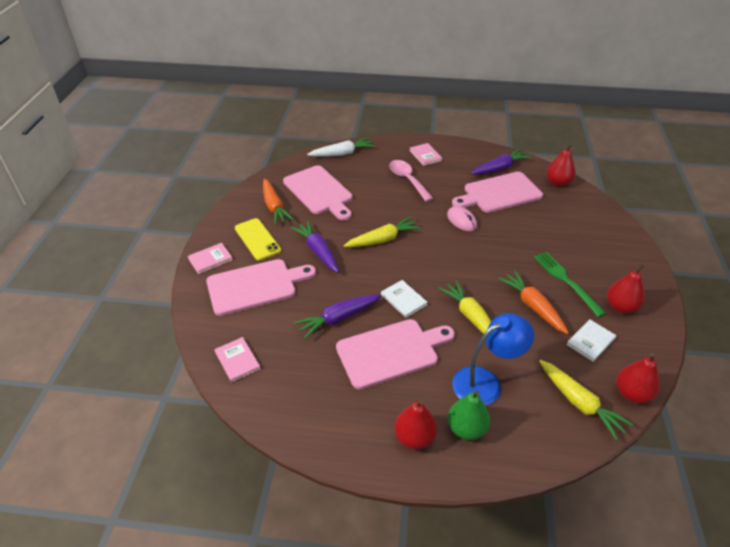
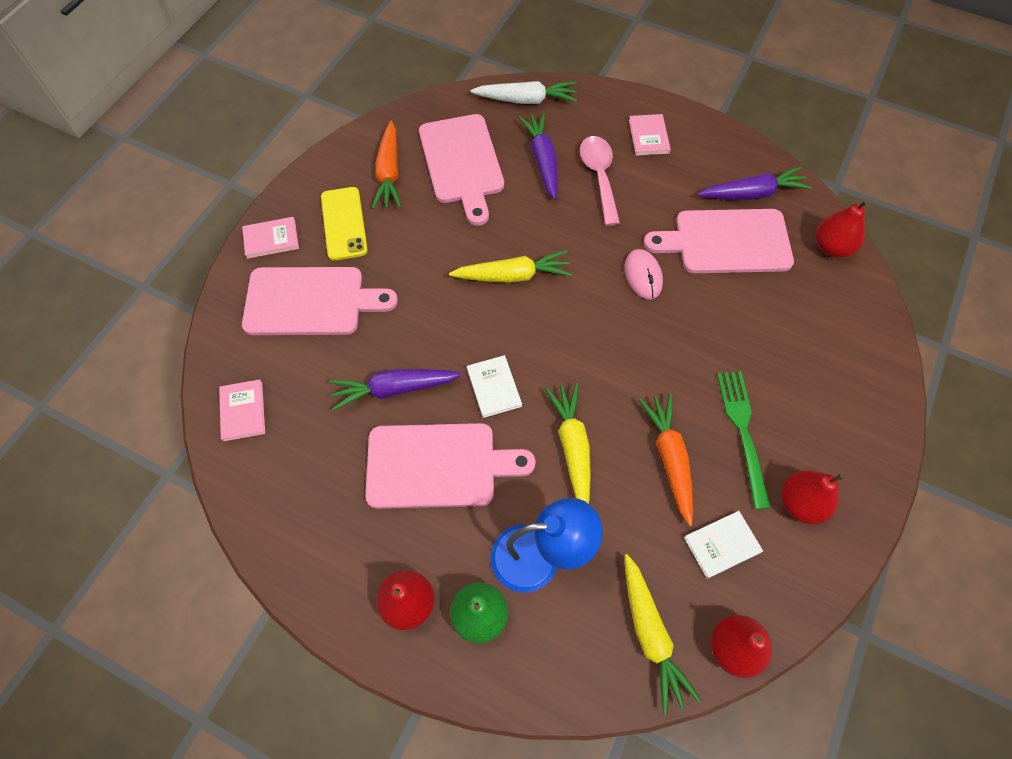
camera: 20 degrees right, 20 degrees up
(317, 251) = (415, 268): purple carrot -> purple carrot (542, 160)

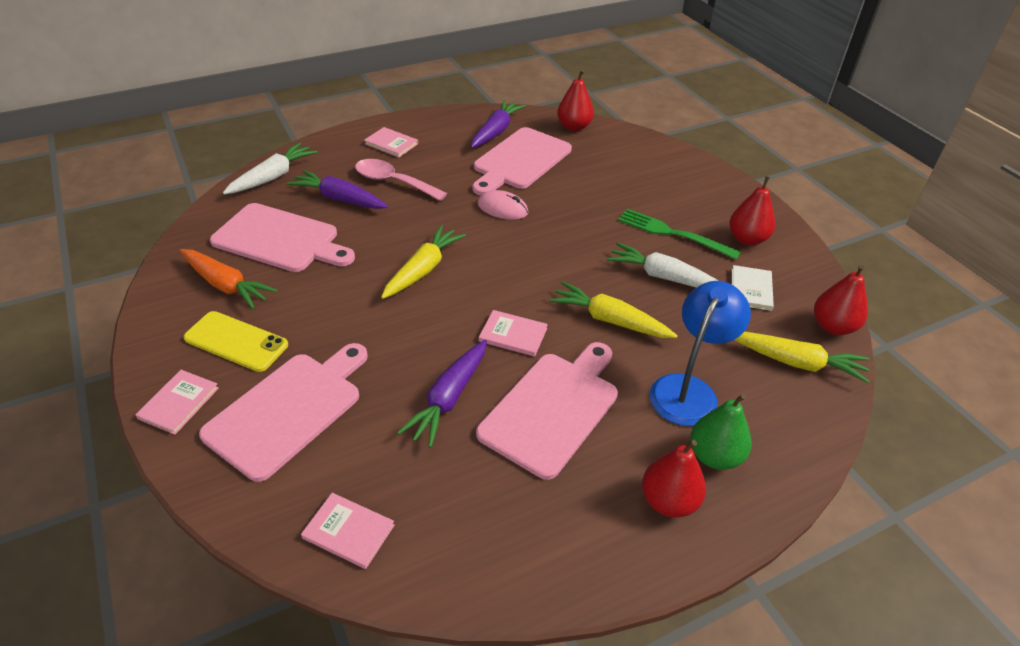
camera: 55 degrees left, 20 degrees down
(494, 387) = (513, 335): white book -> pink book
(669, 458) = (663, 277): orange carrot -> white carrot

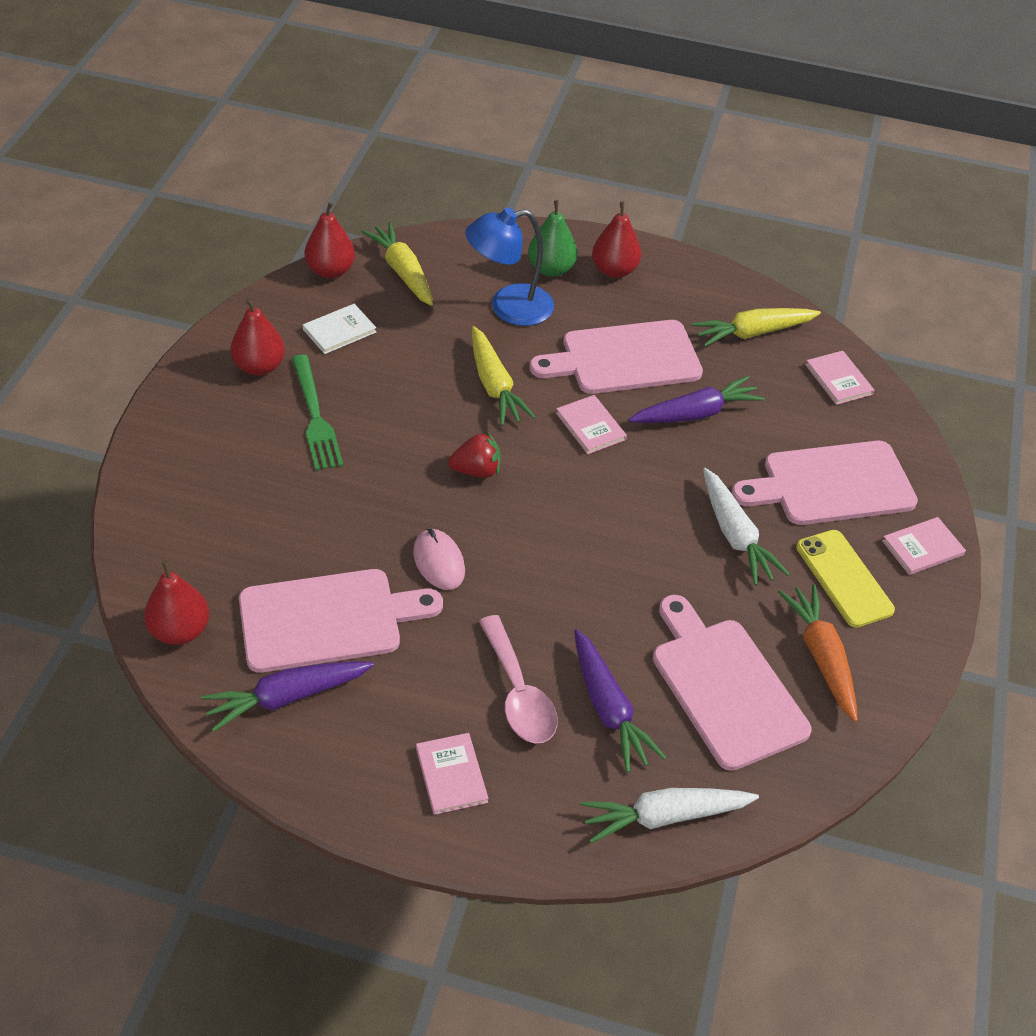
camera: 140 degrees left, 5 degrees up
(423, 269) = (604, 541): yellow carrot -> yellow carrot (753, 333)
(546, 262) = (476, 470): none -> red strawberry
(663, 277) = (393, 387): white carrot -> white carrot (735, 535)

